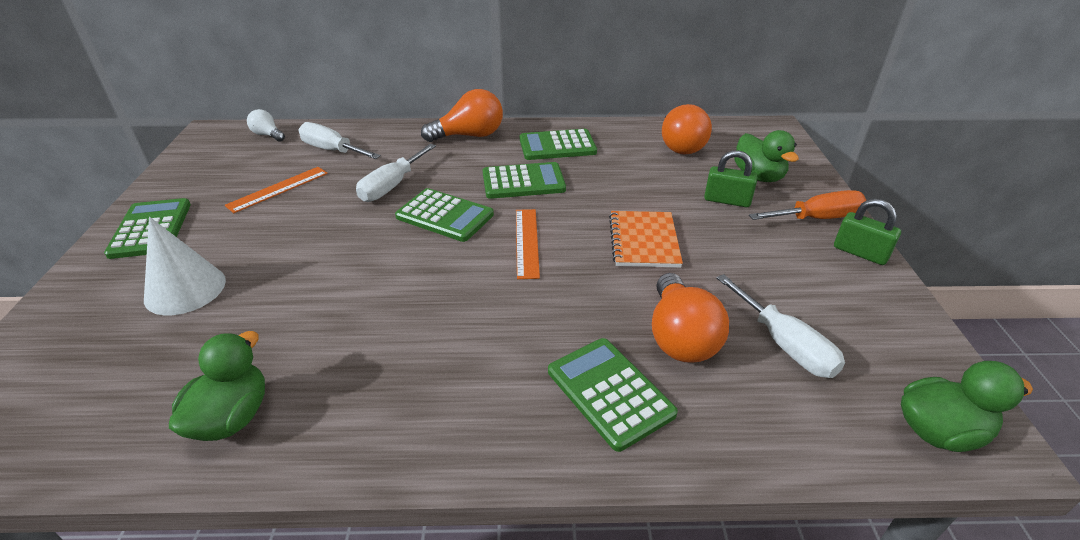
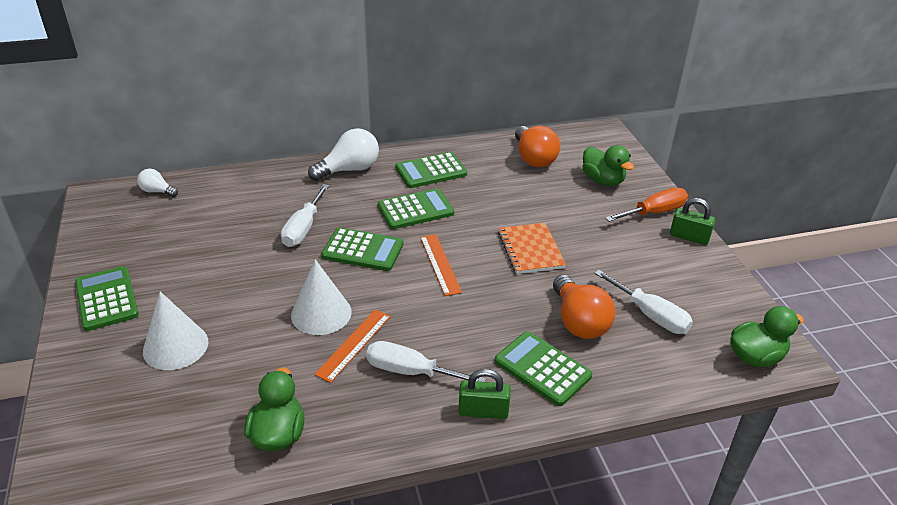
camera: 15 degrees left, 0 degrees up
(278, 189) = (201, 245): orange ruler -> orange ruler (354, 344)
(332, 150) = (229, 200): white screwdriver -> white screwdriver (410, 371)
(363, 277) = (321, 313): none -> white cone
(469, 136) = (349, 170): orange light bulb -> white light bulb
(727, 200) = (584, 206): green padlock -> green padlock (483, 411)

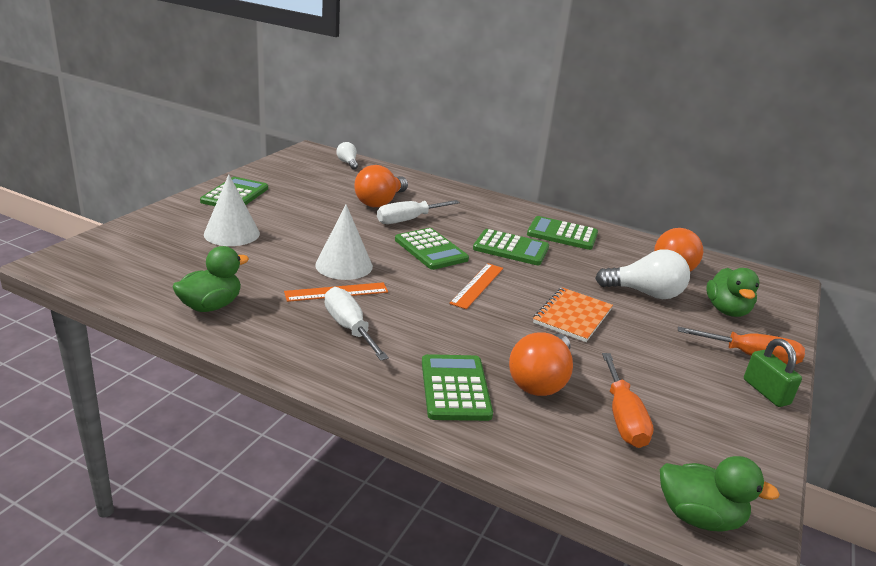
camera: 40 degrees right, 10 degrees down
(253, 223) = (380, 202): none -> orange light bulb
(349, 170) = (496, 206): white light bulb -> white light bulb (645, 293)
(483, 411) = (362, 381): green padlock -> none
(650, 315) = (623, 418): white screwdriver -> orange screwdriver

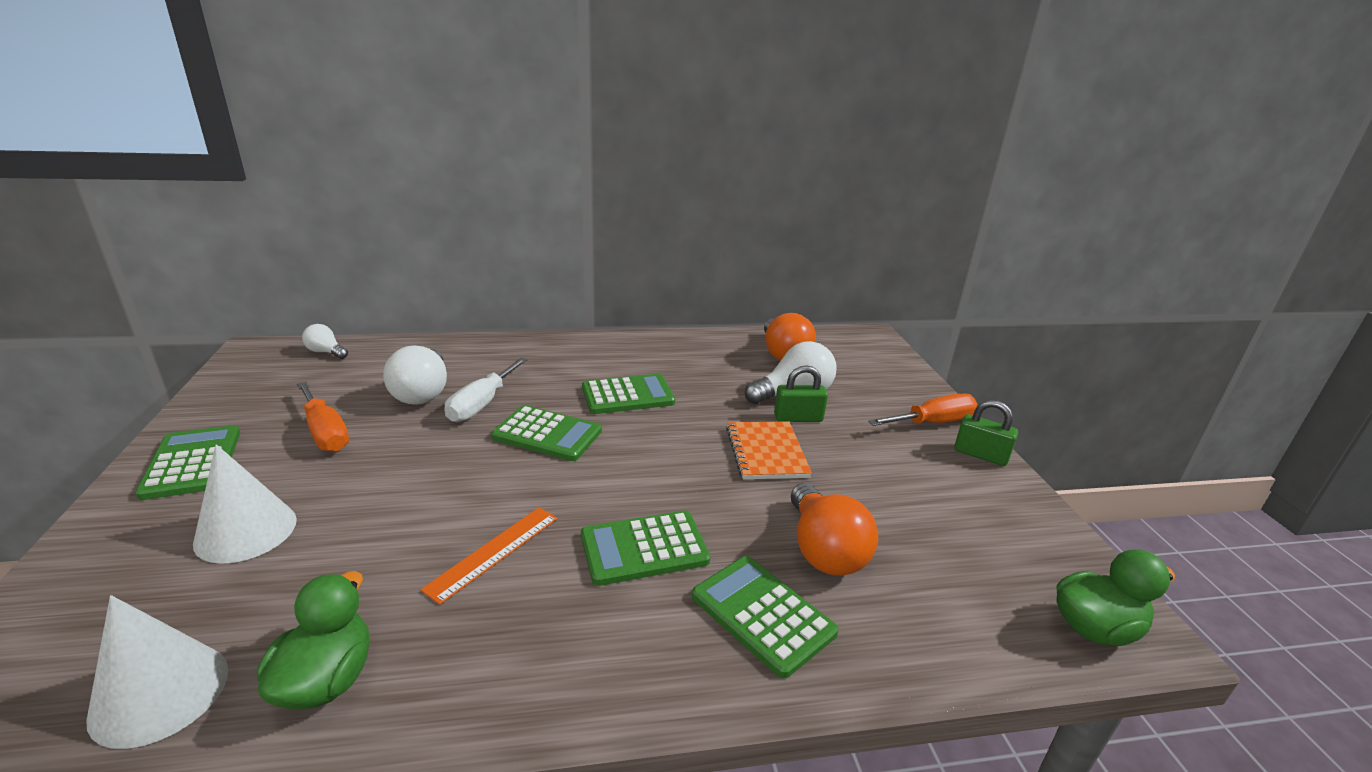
camera: 35 degrees left, 0 degrees up
(344, 265) = (464, 506): white cone -> white cone (160, 693)
(349, 328) = (563, 599): white screwdriver -> none
(380, 202) = (422, 393): orange light bulb -> white light bulb
(477, 285) = (643, 459): orange ruler -> none
(562, 234) = (657, 357): green calculator -> green calculator (644, 548)
(623, 418) = (929, 551): orange screwdriver -> orange screwdriver (325, 432)
(628, 308) = (798, 418): none -> green padlock
(727, 310) = (867, 383): green duck -> none

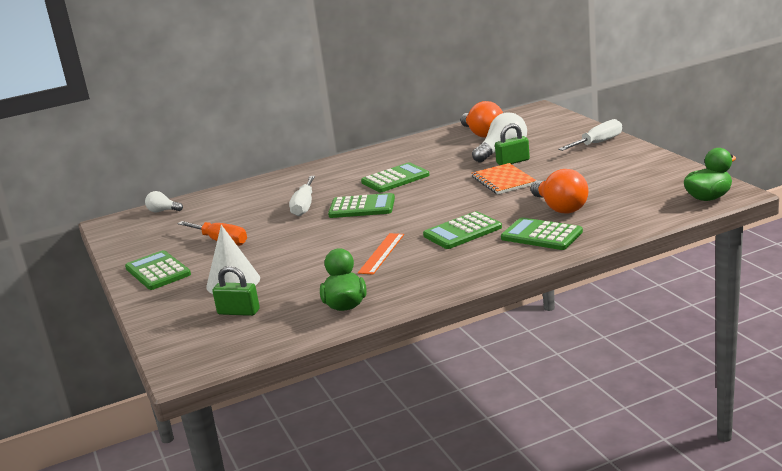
camera: 10 degrees left, 5 degrees down
(160, 693) = (270, 328): white cone -> none
(422, 393) = (258, 211): white light bulb -> none
(932, 422) = (598, 143): orange screwdriver -> white screwdriver
(980, 455) = (632, 150): green padlock -> green padlock (238, 312)

